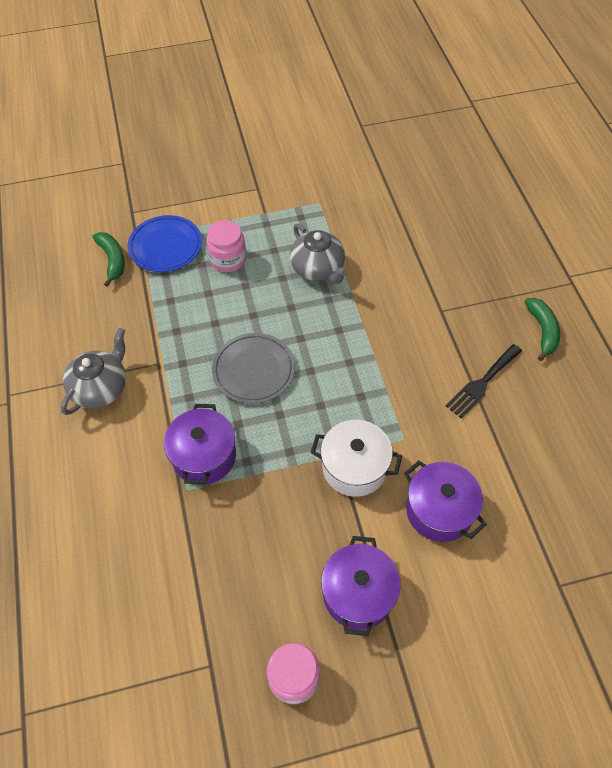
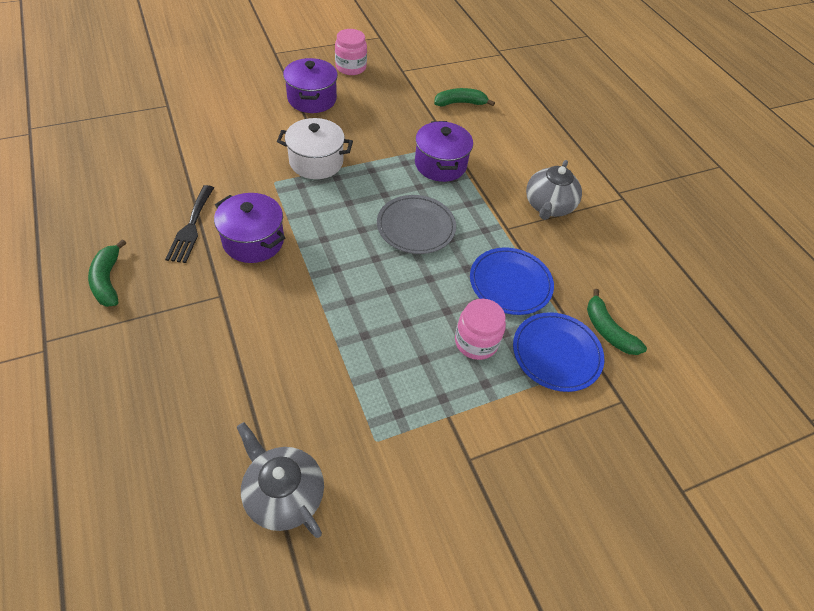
camera: 165 degrees right, 5 degrees down
(141, 576) = (460, 103): none -> green banana
(179, 305) = (510, 283): none -> blue plate
(318, 269) = (366, 337): grey teapot -> grey teapot (284, 494)
(439, 510) = (249, 139): purple pot -> purple pot (253, 241)
(482, 383) = (191, 227): black fork -> black fork turned 150 degrees clockwise

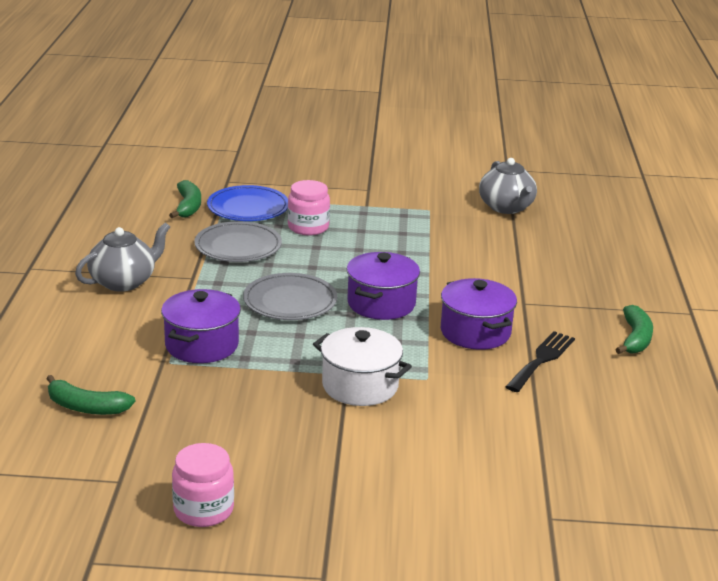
camera: 150 degrees left, 25 degrees down
(312, 99) = (310, 470): purple pot -> purple pot (381, 304)
(510, 283) = (238, 246): blue plate -> grey plate

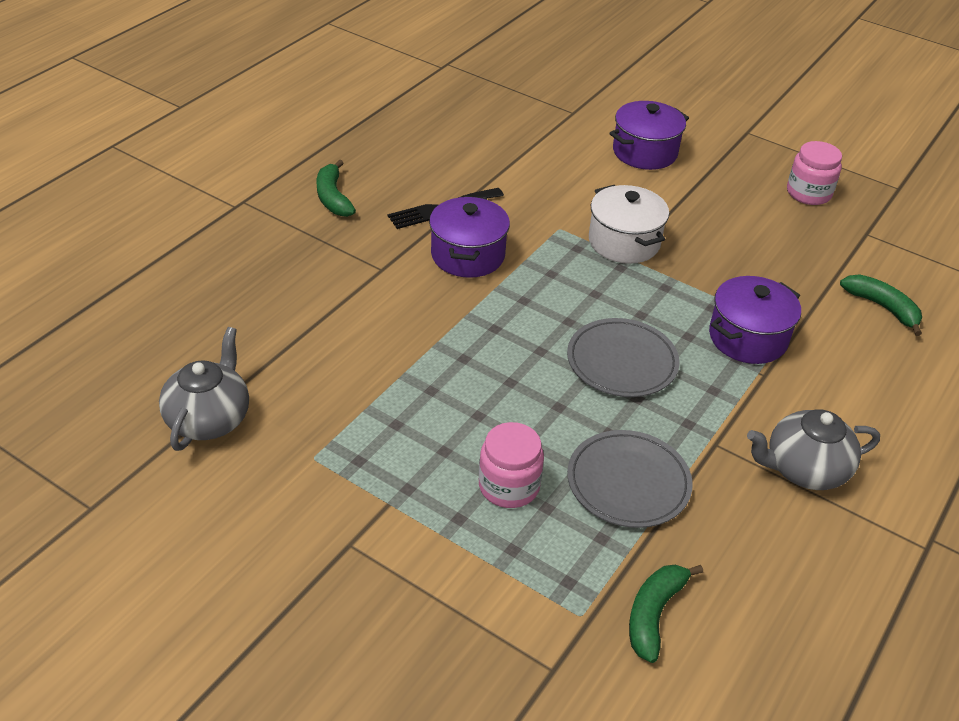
camera: 150 degrees left, 15 degrees up
(248, 208) = (564, 571): blue plate -> none
(381, 304) = (526, 322): purple pot -> purple pot (645, 152)
(635, 338) = (333, 198): green banana -> green banana turned 60 degrees counterclockwise

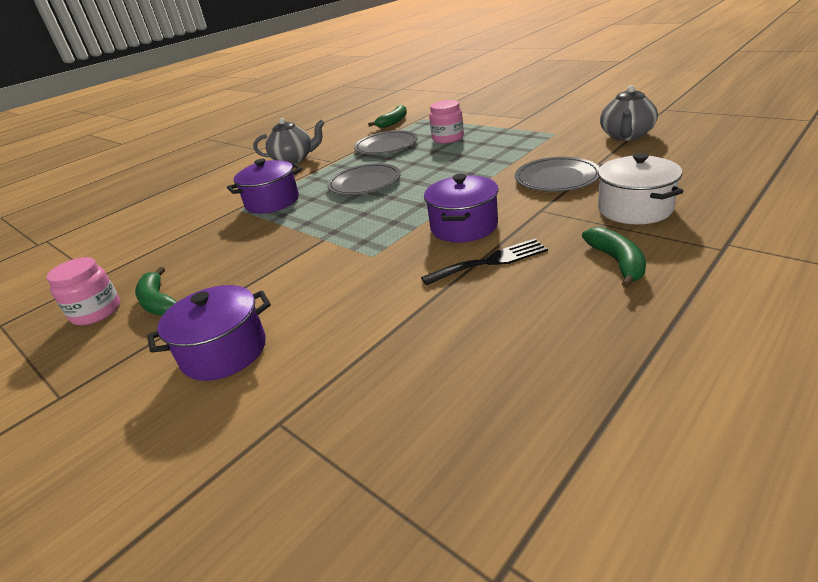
camera: 165 degrees left, 10 degrees down
(348, 324) = (557, 178): none -> grey plate
(624, 242) = (318, 250): white pot -> white pot (634, 209)
(882, 307) = (160, 227): green banana -> green banana (158, 302)

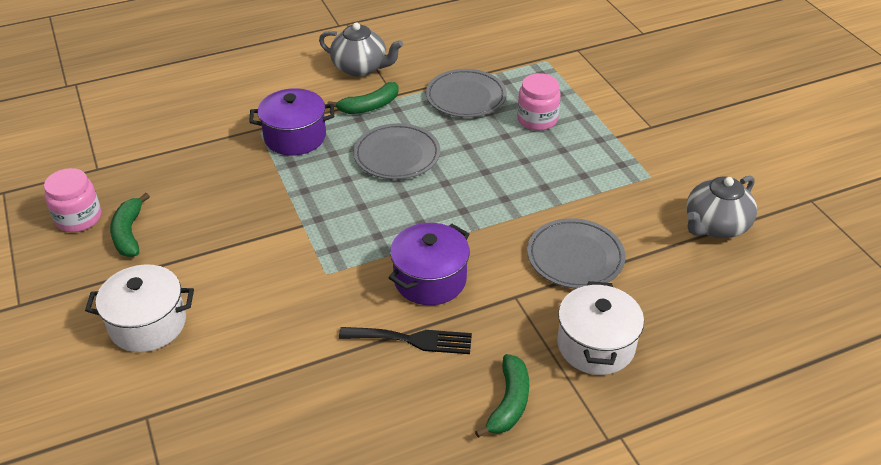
camera: 20 degrees right, 10 degrees up
(224, 352) = (148, 324): purple pot -> white pot
(393, 122) = (510, 49): green banana -> green banana (369, 106)

